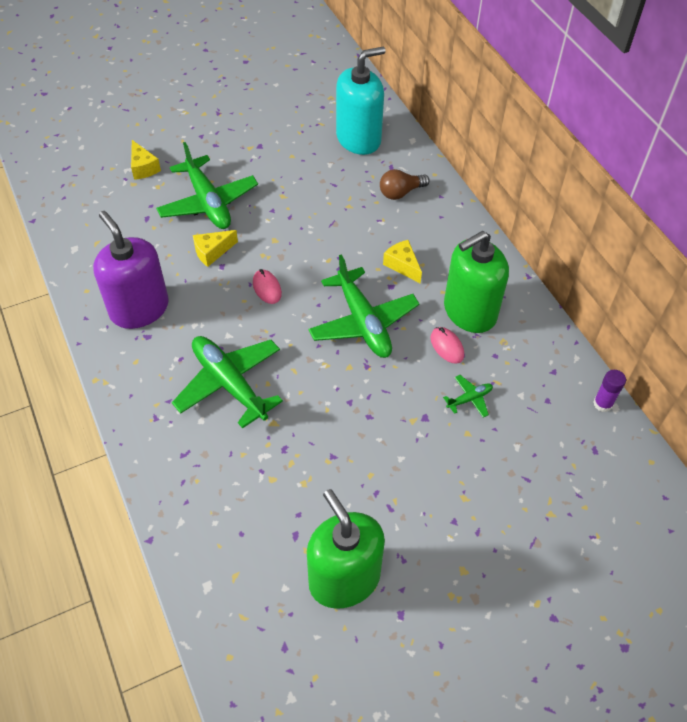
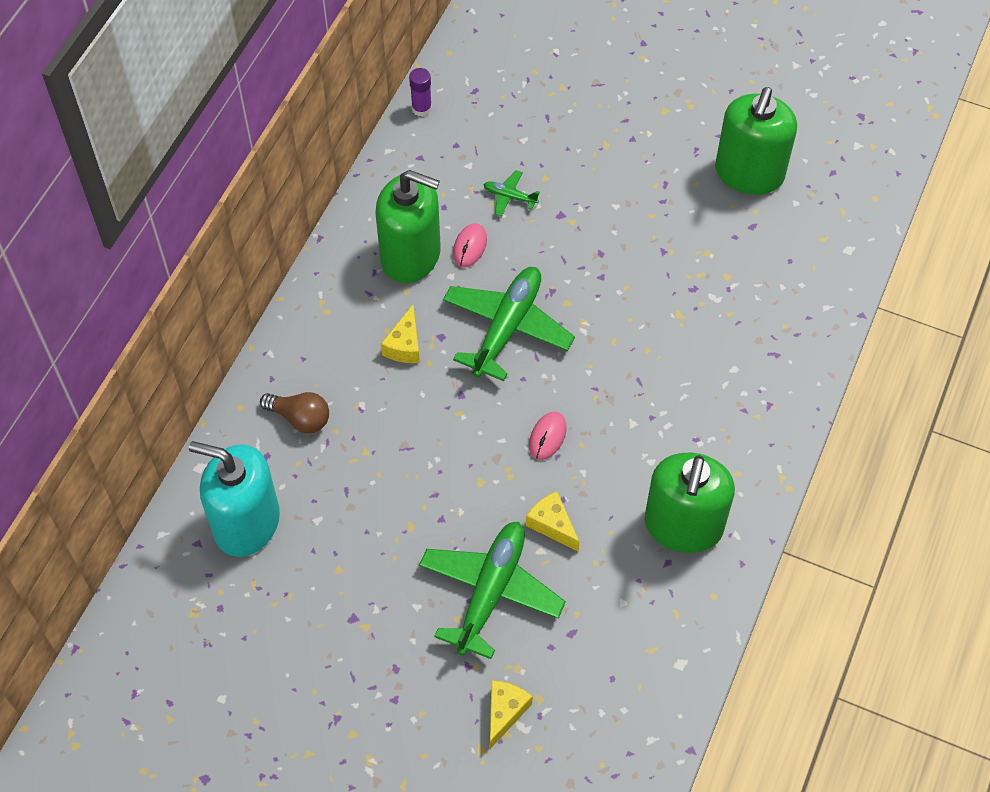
camera: 130 degrees left, 5 degrees up
(139, 309) = (683, 525): purple soap dispenser -> green soap dispenser
(212, 252) = (552, 525): yellow cheese -> yellow cheese turned 150 degrees counterclockwise
(229, 384) = (679, 378): green plane -> none

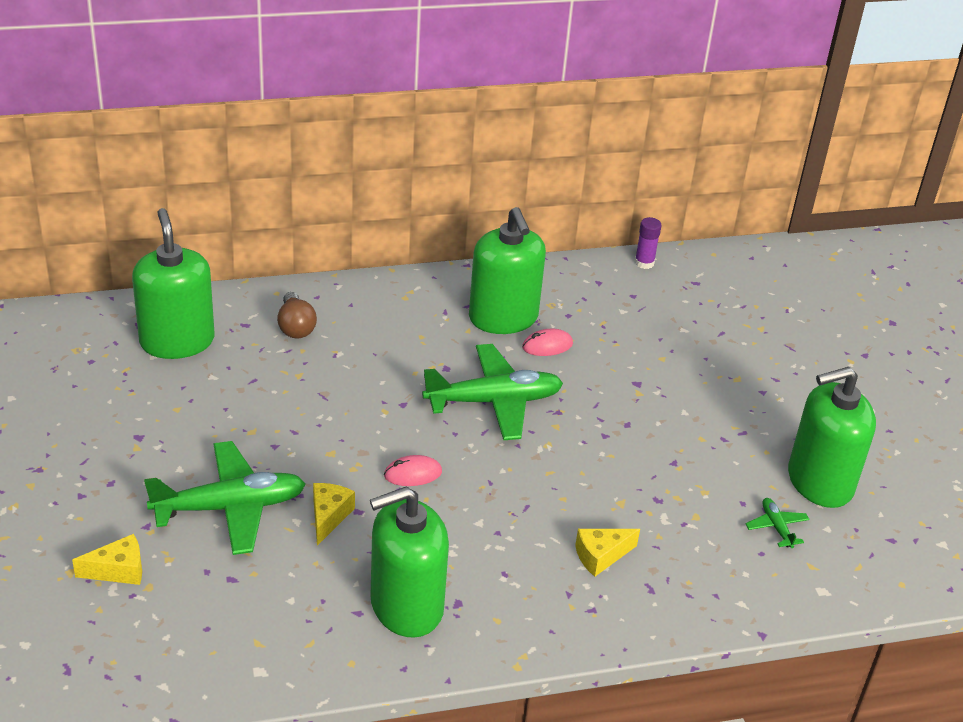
camera: 50 degrees right, 20 degrees down
(246, 523) = (177, 341): turquoise soap dispenser -> green soap dispenser
(405, 345) = (417, 352): yellow cheese -> yellow cheese (601, 556)
(509, 197) = (620, 346): green plane -> green plane (776, 527)

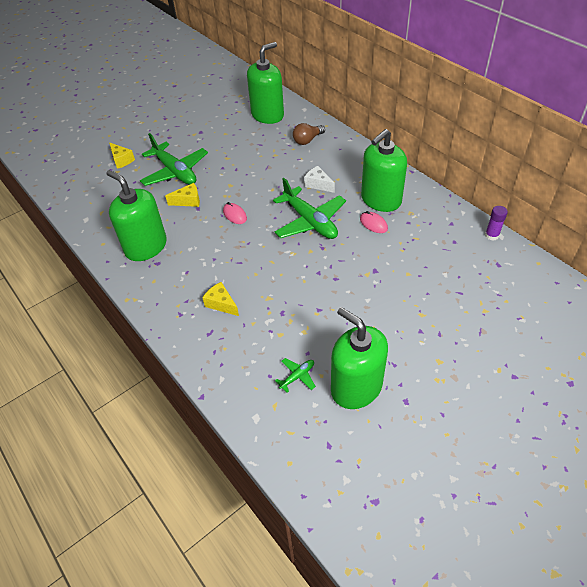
camera: 70 degrees right, 10 degrees up
(416, 360) = (318, 184): none -> white cheese

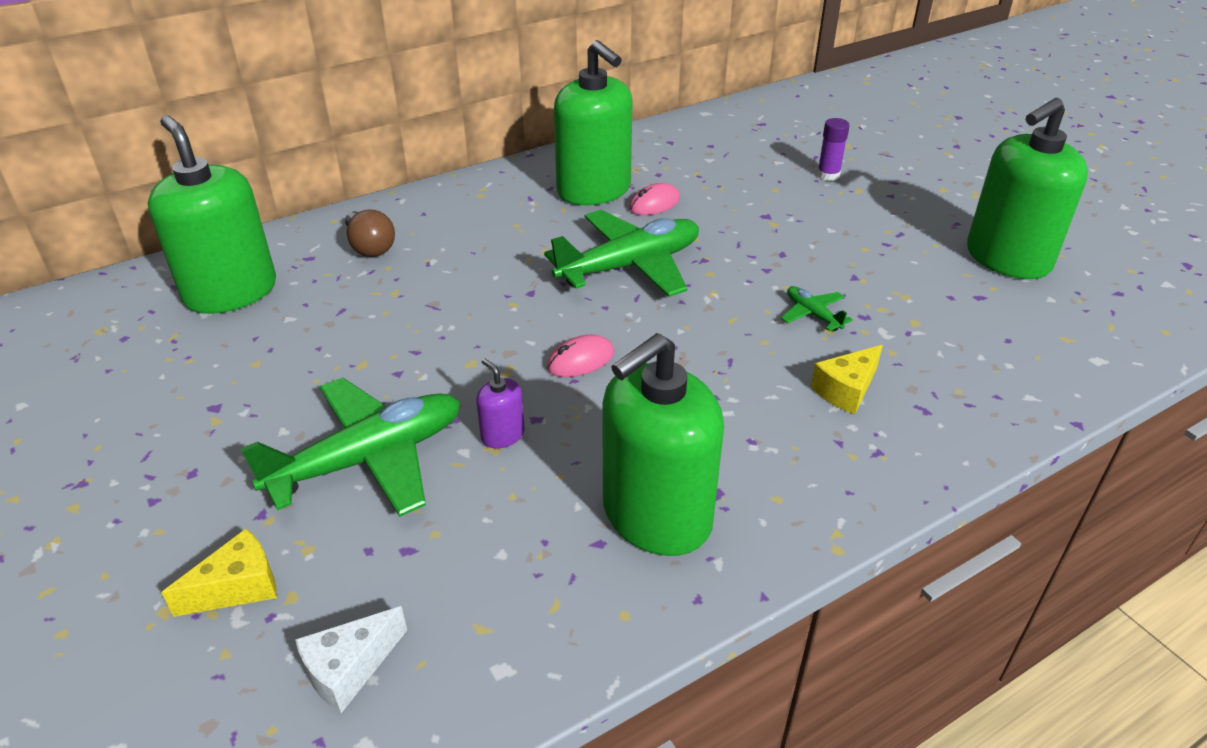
camera: 85 degrees left, 10 degrees down
(188, 201) = (502, 435): yellow cheese -> purple soap dispenser
(297, 376) = (1002, 311): green plane -> green plane (812, 314)
(318, 184) = (523, 247): white cheese -> white cheese (349, 669)
(491, 235) = (703, 118): purple glue stick -> purple glue stick (828, 175)

